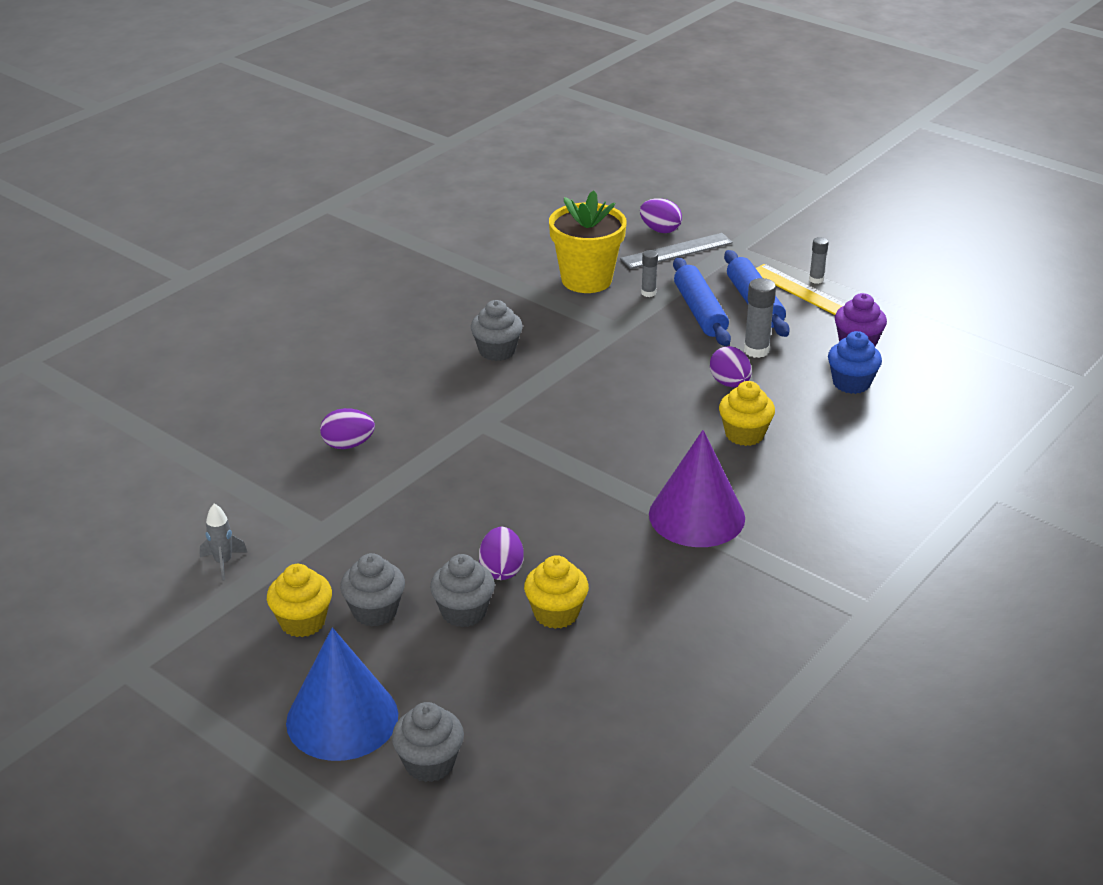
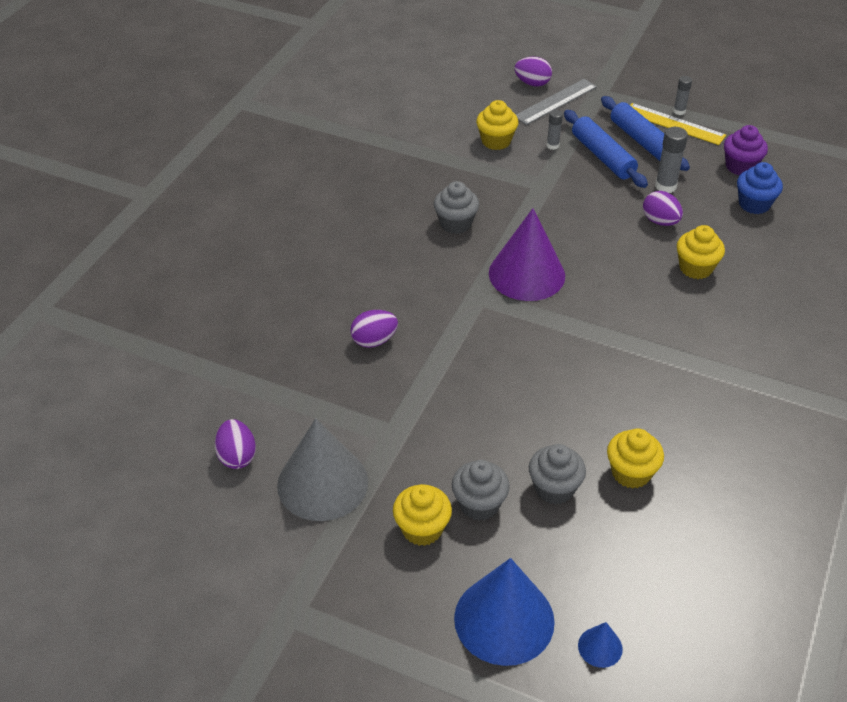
camera: 15 degrees left, 10 degrees up
(223, 562) = (322, 483): grey rocket -> grey cone
(429, 763) = (600, 647): grey cupcake -> blue cone
(501, 570) = (565, 440): purple egg -> purple egg (237, 456)
(586, 280) = (496, 141): yellow flower pot -> yellow cupcake
(696, 516) = (696, 354): purple cone -> purple cone (526, 274)

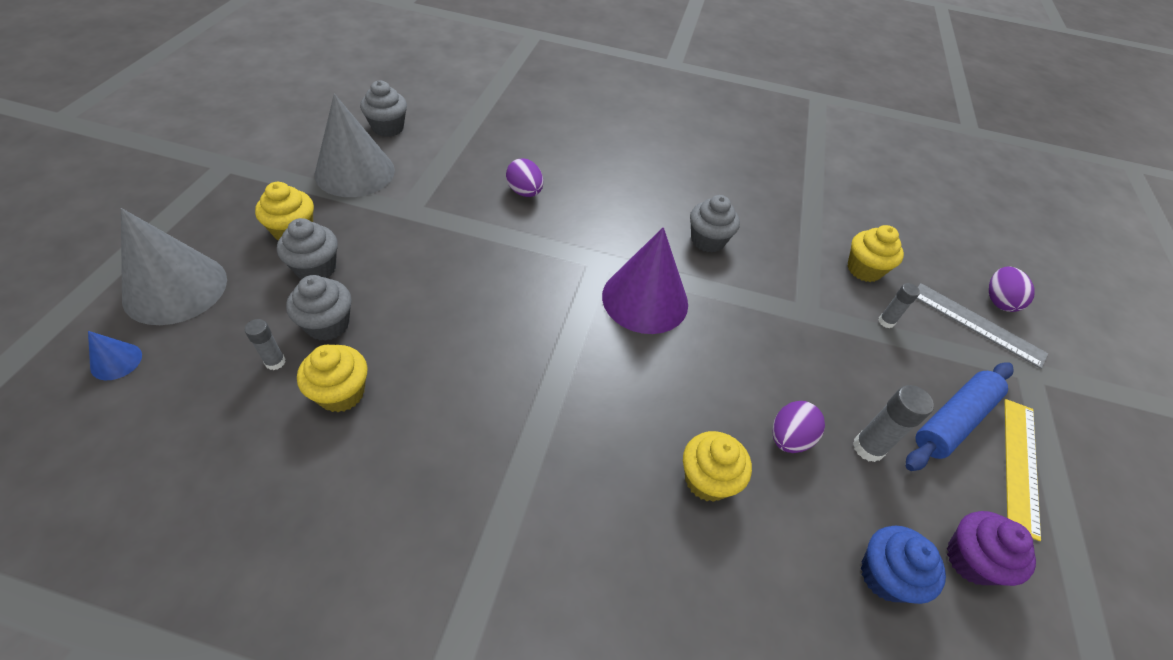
camera: 75 degrees right, 5 degrees up
(237, 456) = (388, 128): purple egg -> grey cupcake
(504, 619) = (175, 288): blue cone -> grey cone
(602, 156) = (893, 374): blue rolling pin -> none
(679, 111) = (1057, 473): grey glue stick -> grey glue stick (275, 362)

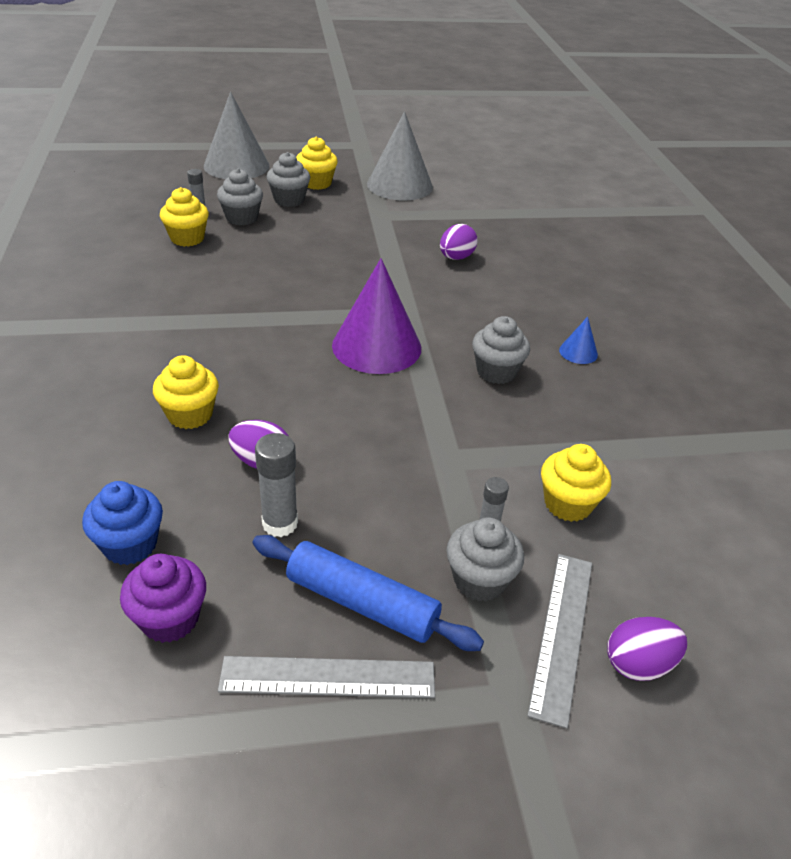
camera: 70 degrees right, 10 degrees down
(116, 361) = (171, 169): blue cone -> blue cone (578, 352)
(388, 128) = (466, 183): grey cupcake -> grey cupcake (479, 580)
(1020, 465) = (328, 678): yellow ruler -> grey ruler

